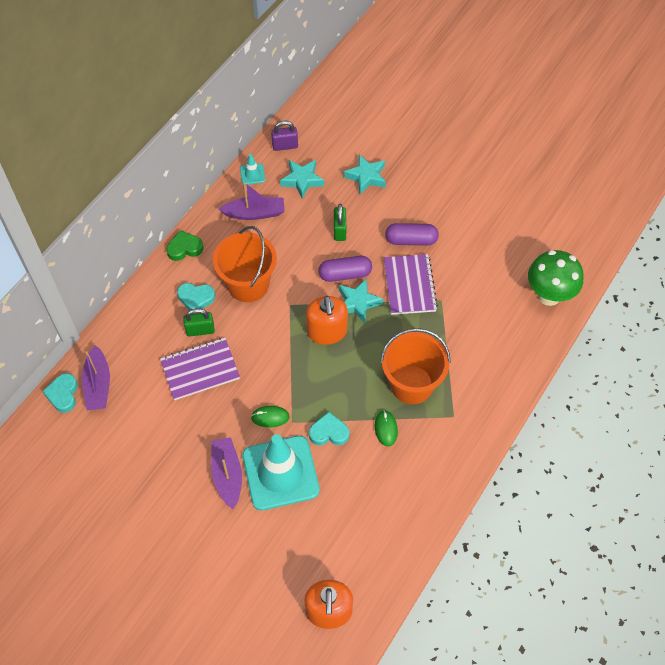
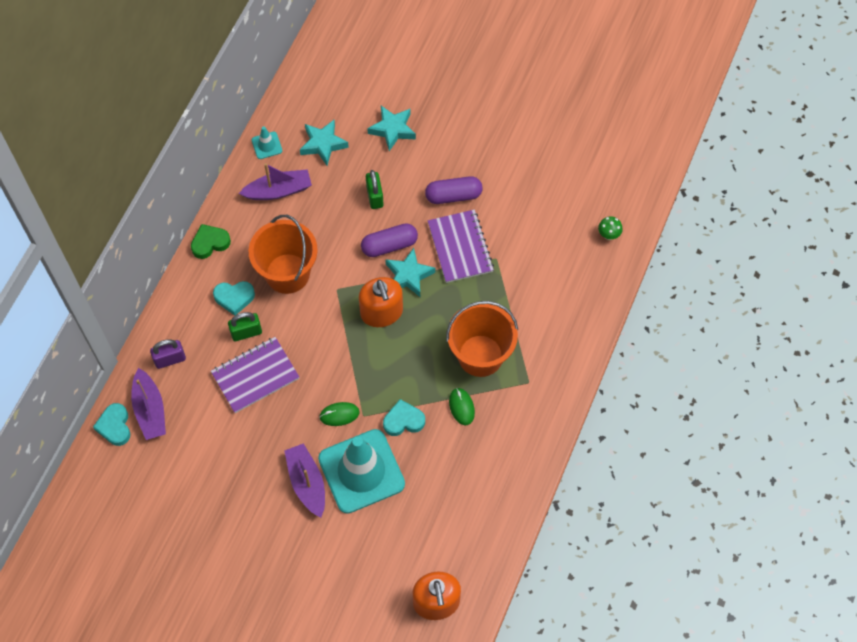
camera: 10 degrees left, 5 degrees up
(285, 146) = (296, 106): purple padlock -> purple padlock (170, 359)
(549, 295) = (608, 235): green mushroom -> green mushroom, size x0.42

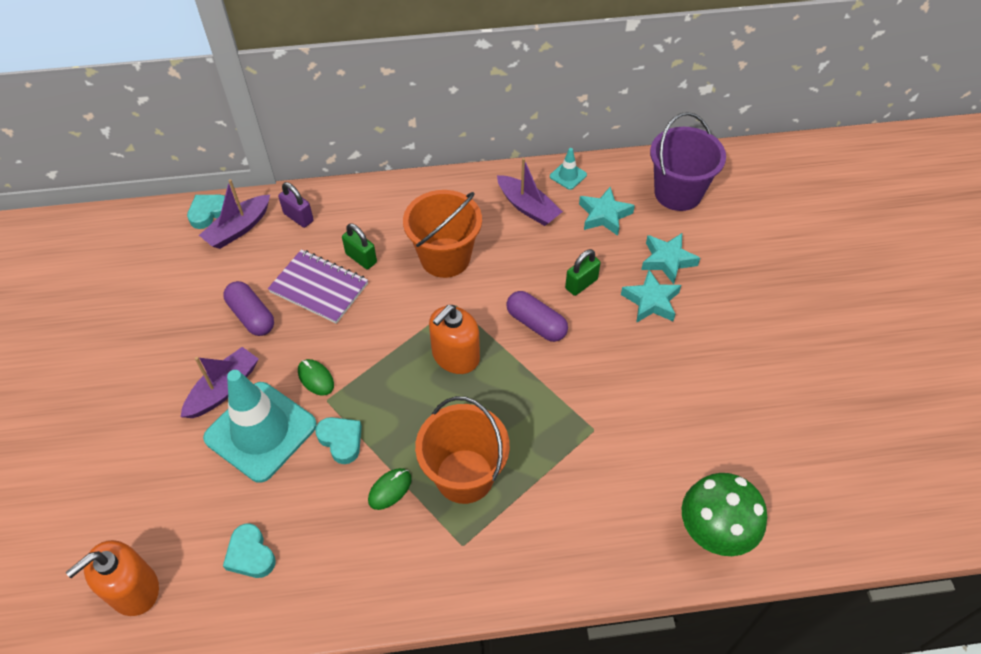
camera: 60 degrees right, 10 degrees down
(210, 243) = (436, 186): green heart -> none
(234, 298) = (392, 231): turquoise heart -> turquoise heart (250, 554)
(337, 83) = (678, 193): none -> purple bucket
(409, 275) = (514, 358): turquoise star -> turquoise star (651, 301)
(453, 196) = (637, 350): purple capsule -> purple capsule (251, 316)
(460, 247) = (581, 388): purple notebook -> none
(608, 235) = (713, 534): green mushroom -> green mushroom, size x2.39

